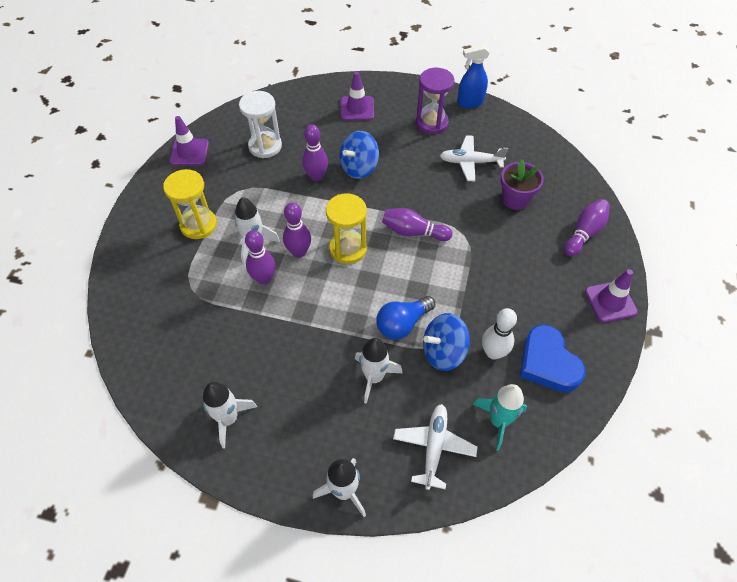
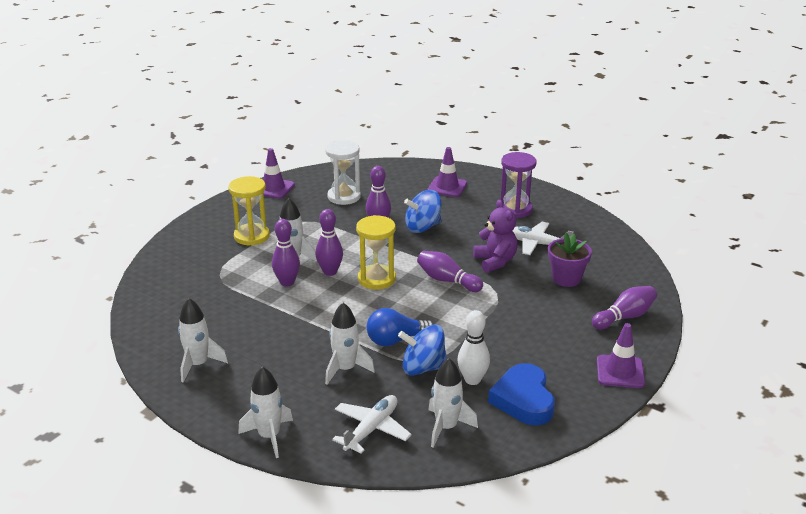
camera: 20 degrees right, 25 degrees down
(444, 195) = (495, 261): none -> purple teddy bear
(470, 102) = (564, 202): blue spray bottle -> none
(498, 421) = (446, 427): turquoise rocket -> white rocket

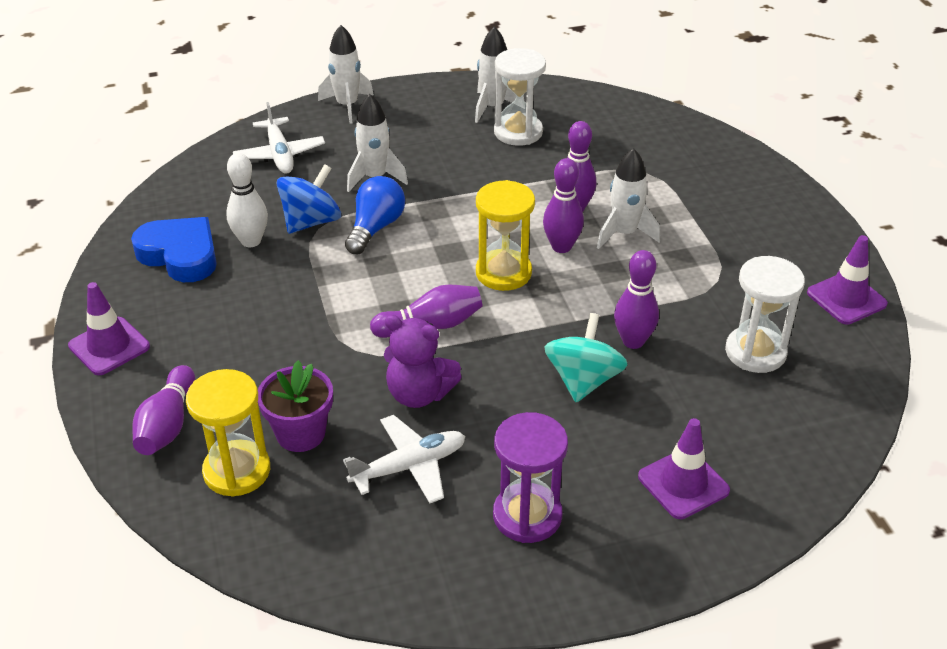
camera: 130 degrees right, 10 degrees up
(222, 339) = (518, 132): none -> white hourglass
(252, 236) = (715, 226): yellow hourglass -> yellow hourglass (237, 471)
(423, 227) = (583, 380): blue spinning top -> turquoise spinning top
(446, 427) = (221, 192): white rocket -> none

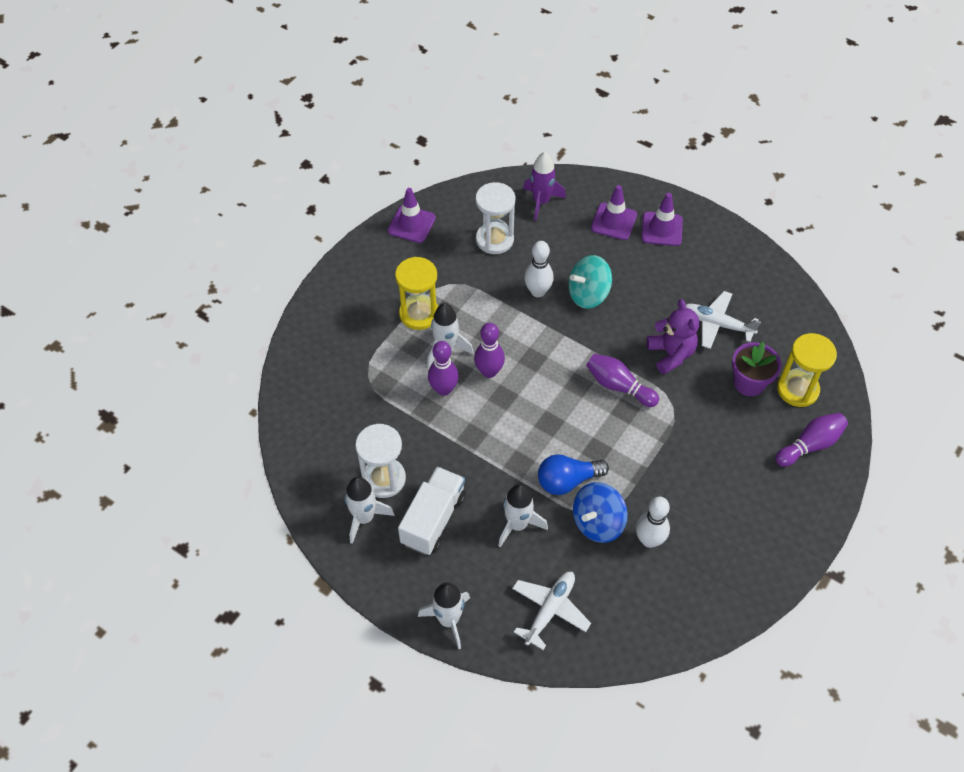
camera: 130 degrees left, 15 degrees up
(109, 346) = (801, 528): purple traffic cone -> purple traffic cone (662, 229)
(180, 255) = (701, 569): blue heart -> none
(311, 221) = (597, 522): blue spinning top -> blue spinning top turned 45 degrees counterclockwise
(443, 138) = (433, 519): none -> white truck
(503, 273) = (541, 383): yellow hourglass -> yellow hourglass (419, 314)
(527, 516) = (693, 263): purple hourglass -> none
(633, 341) = (537, 291): purple bowling pin -> white bowling pin
(788, 433) = (541, 202): none -> purple rocket

